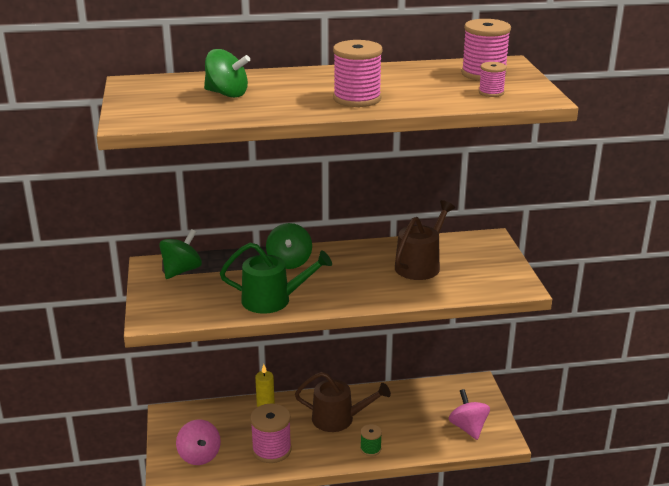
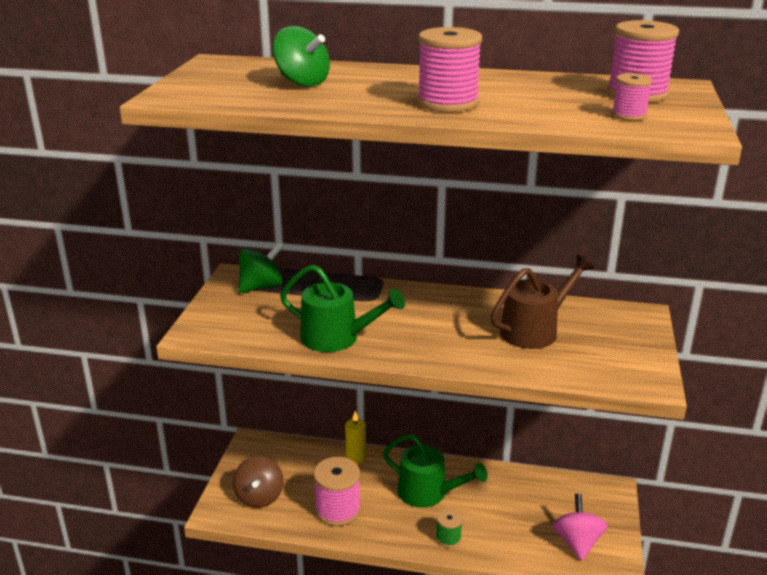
camera: 20 degrees right, 0 degrees up
(199, 456) = (259, 497): pink spinning top -> brown spinning top
(289, 262) = (382, 299): green spinning top -> none
(338, 419) = (428, 493): brown watering can -> green watering can

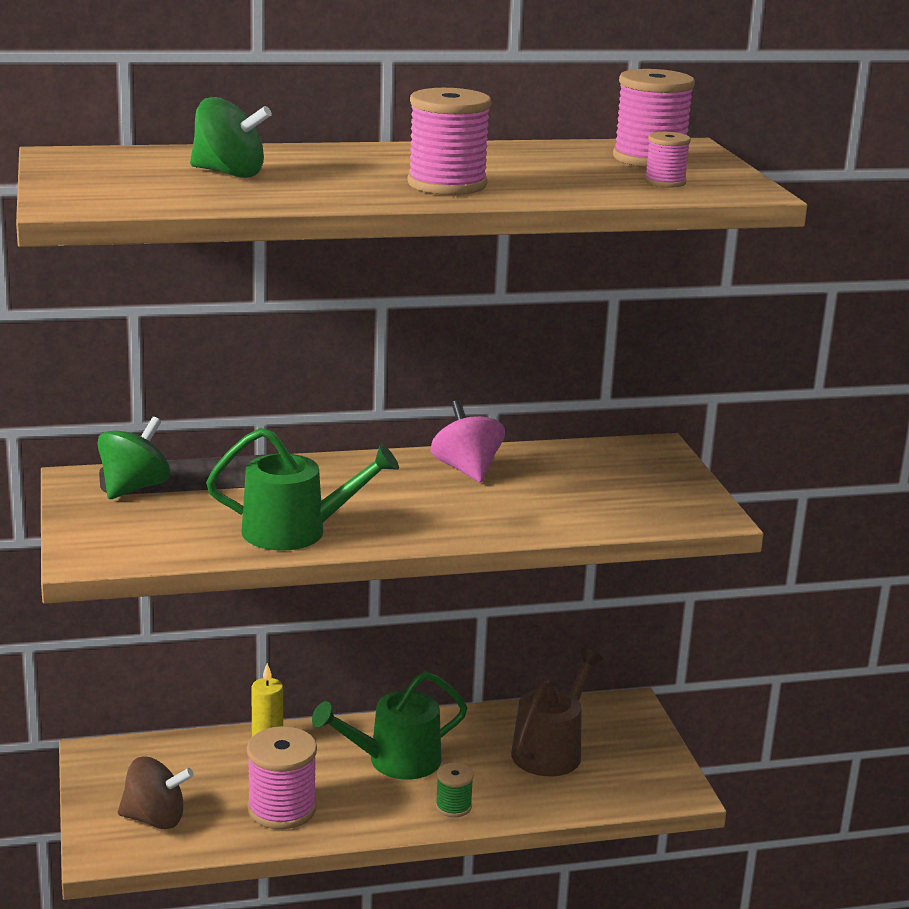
camera: 25 degrees left, 5 degrees down
(259, 497) = (155, 819): brown spinning top -> brown spinning top turned 60 degrees counterclockwise
(428, 493) = (395, 760): green watering can -> green watering can turned 150 degrees clockwise
(534, 330) = (541, 483): brown watering can -> brown watering can (551, 750)
(577, 542) = (618, 773): pink spinning top -> pink spinning top (467, 470)

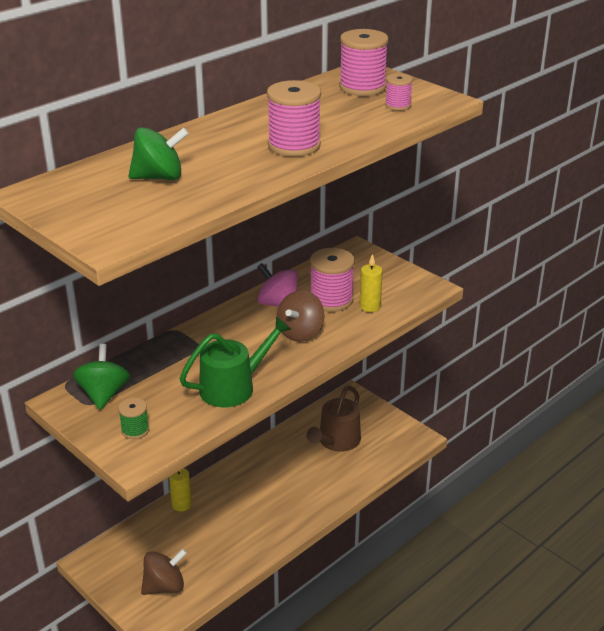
camera: 30 degrees left, 10 degrees up
(282, 809) = (230, 545): pink spool -> pink spool (331, 300)
(395, 760) = (263, 485): green watering can -> none
(453, 806) = (318, 499): green spool -> green spool (135, 430)
(456, 507) = (300, 333): none -> brown spinning top
(551, 750) = (336, 441): brown watering can -> brown watering can turned 150 degrees counterclockwise
(591, 510) = (370, 306): none -> yellow candle

